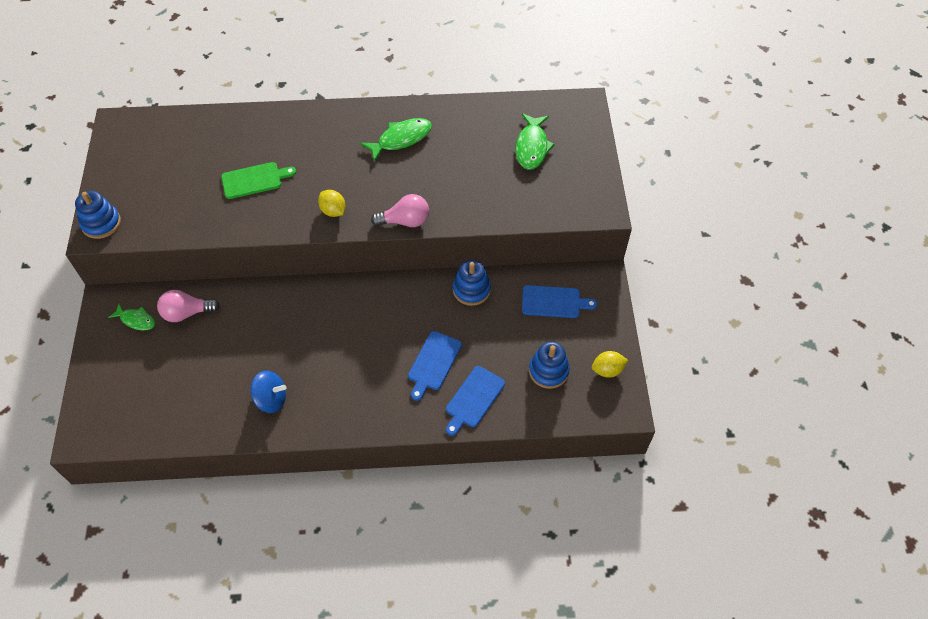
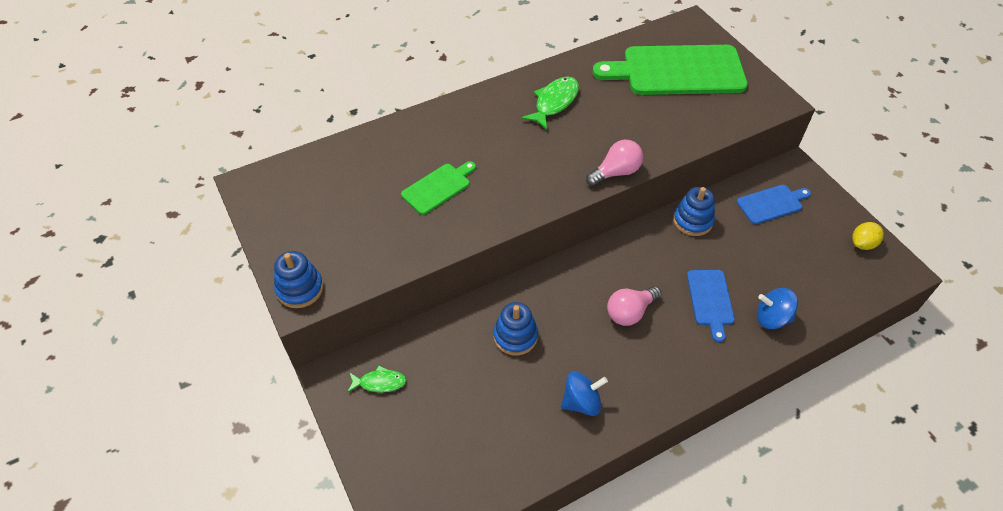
camera: 25 degrees left, 5 degrees down
(186, 313) = (430, 353): pink light bulb -> pink light bulb (630, 312)
(333, 211) = (540, 188): yellow lemon -> none
(473, 399) = (771, 318): blue cutting board -> blue spinning top
(532, 147) = (677, 71): green fish -> green cutting board
(548, 371) = (815, 265): blue stacking toy -> blue stacking toy (515, 336)

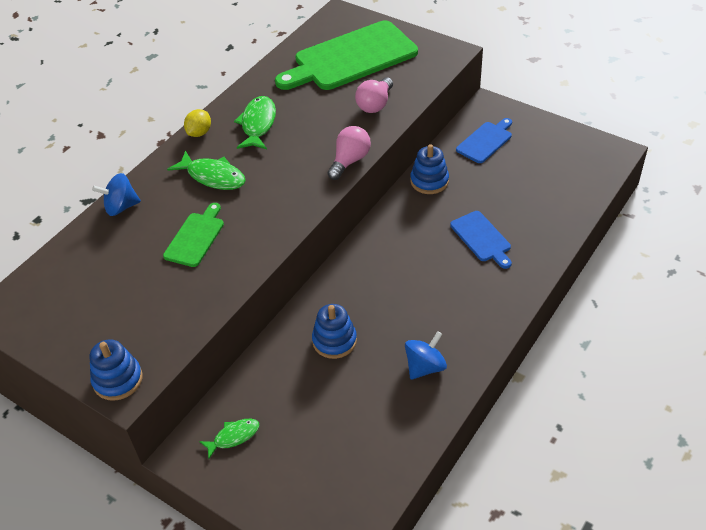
camera: 25 degrees left, 5 degrees down
(486, 137) = (213, 177): none -> green fish
(630, 312) = (421, 277): pink light bulb -> pink light bulb (375, 104)
(771, 318) = (538, 231): blue spinning top -> blue spinning top (121, 207)
(862, 244) = (574, 143): yellow lemon -> yellow lemon (199, 133)

